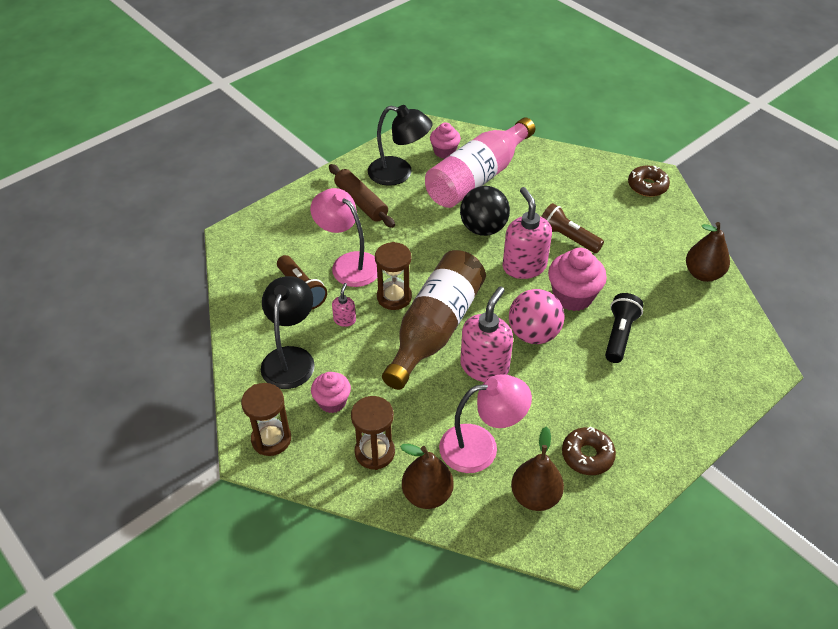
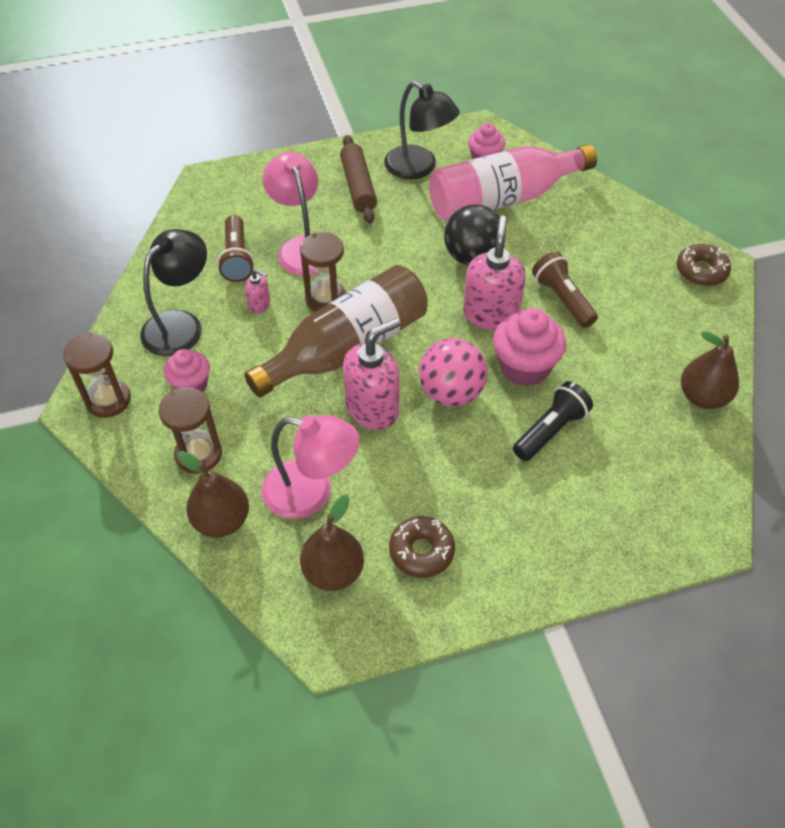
camera: 25 degrees right, 5 degrees up
(344, 320) = (259, 305): pink soap dispenser -> pink soap dispenser turned 75 degrees clockwise

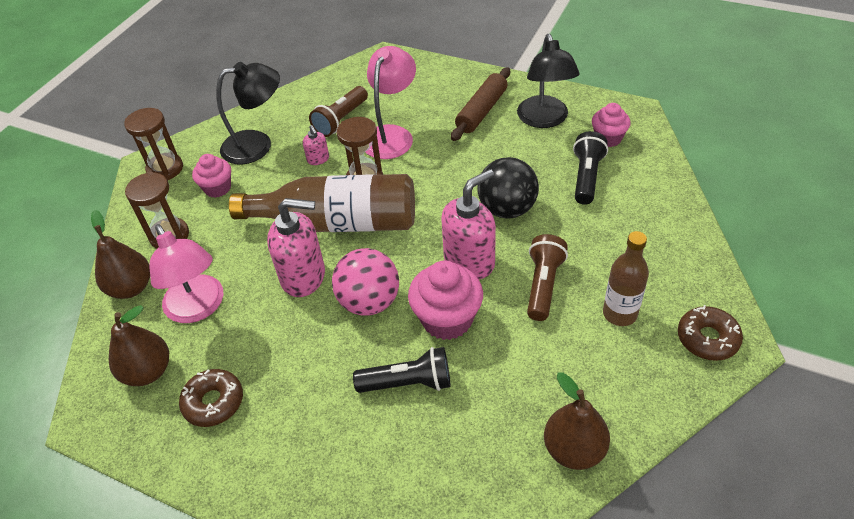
camera: 45 degrees right, 5 degrees down
(502, 199) = (586, 177): pink bottle -> black flashlight
(633, 288) = (619, 314): none -> brown bottle

